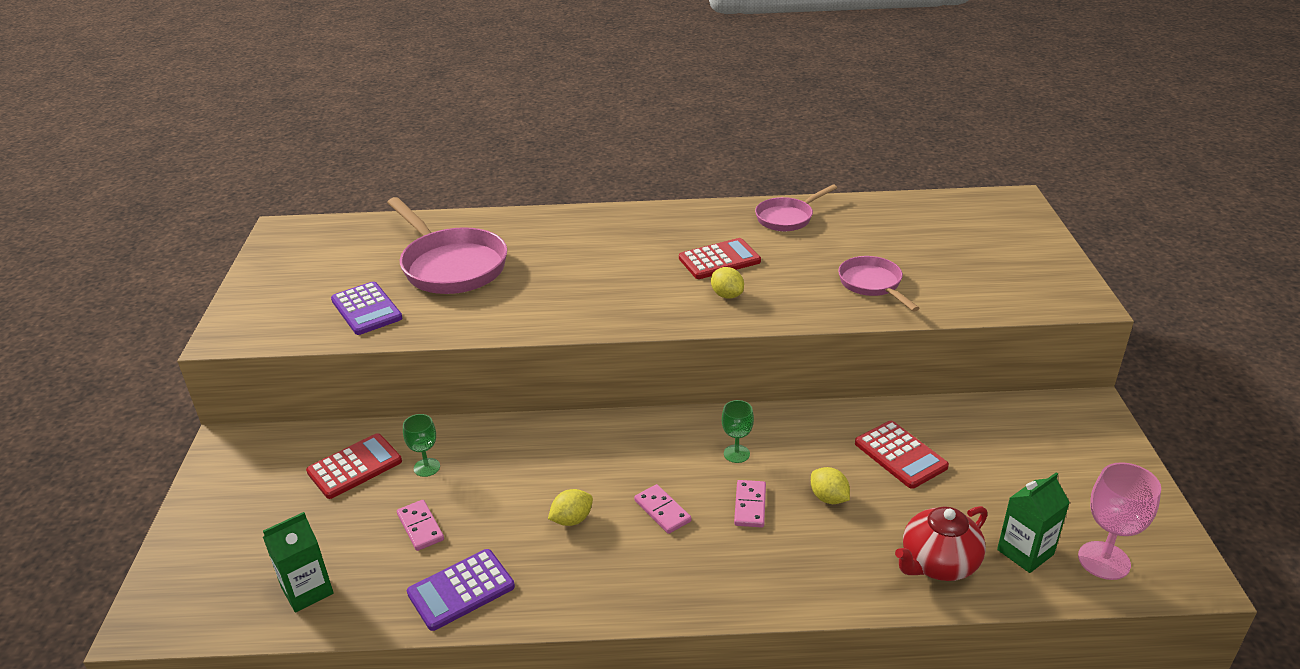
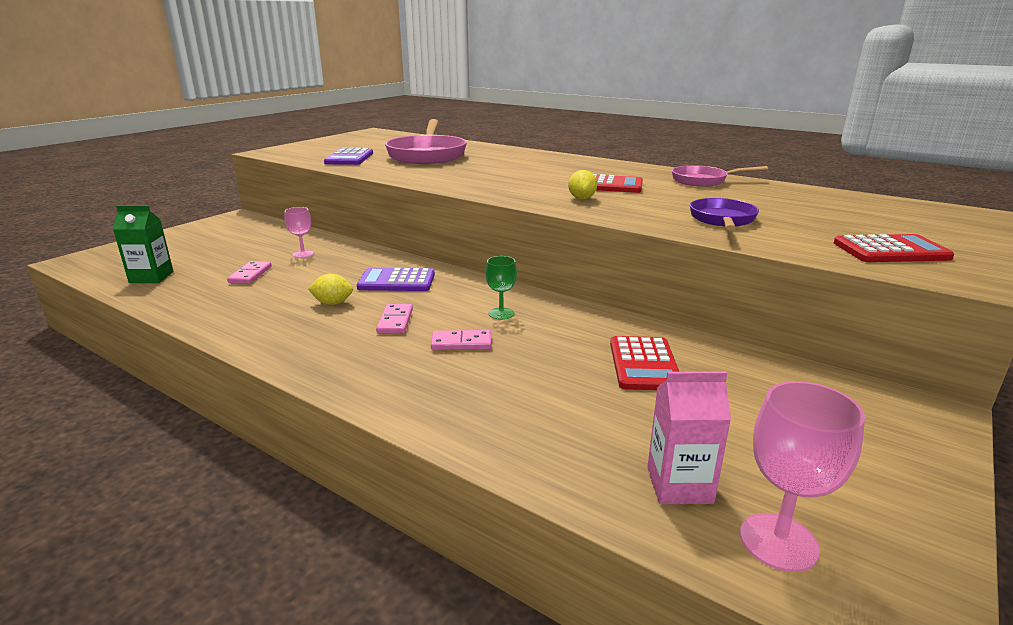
camera: 35 degrees right, 10 degrees down
(355, 467) = (271, 242): red calculator -> red calculator (890, 251)
(427, 467) = (303, 254): green goblet -> pink goblet
(461, 590) = (213, 307): purple calculator -> purple calculator (396, 281)
(750, 505) = (461, 343): pink domino -> pink domino turned 45 degrees clockwise
(828, 498) = (533, 364): yellow lemon -> none
(872, 285) = (722, 220): pink pan -> purple pan
(938, 564) = (566, 448): red teapot -> none
(1025, 552) = (679, 485): green carton -> pink carton

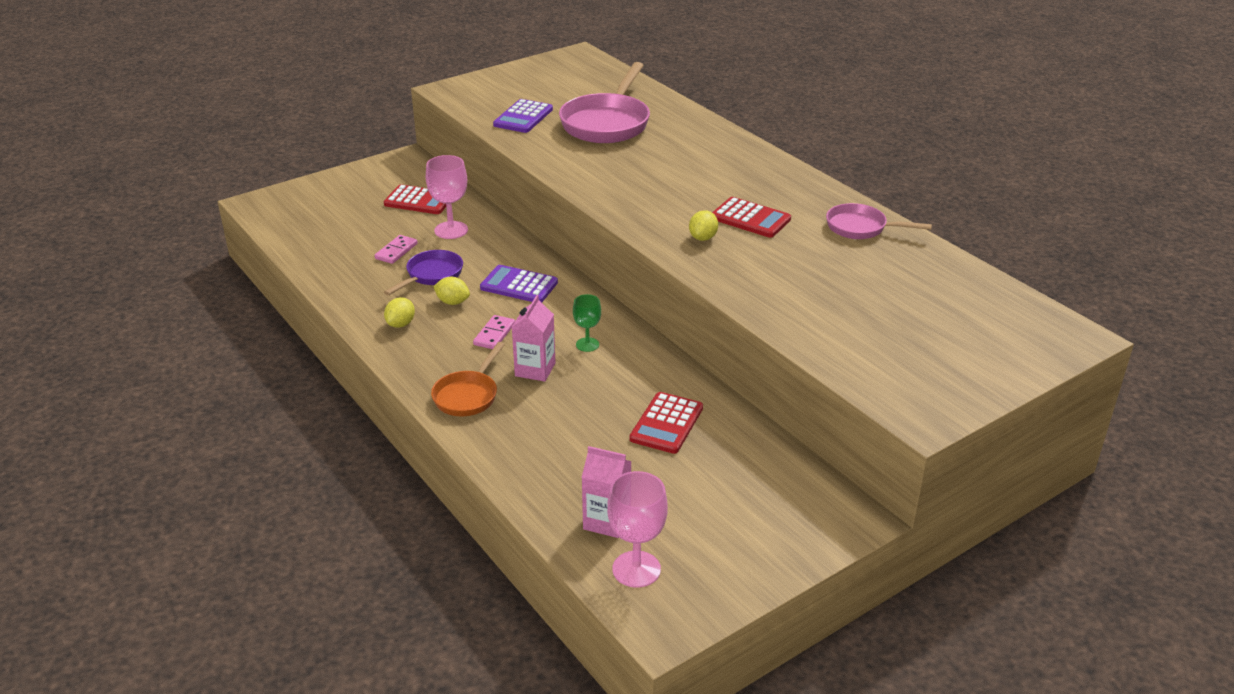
camera: 20 degrees right, 10 degrees up
(151, 277) = (314, 238): green carton -> none
(280, 329) = (401, 324): none -> yellow lemon
(303, 254) = (451, 230): pink goblet -> pink goblet, size x1.64
(398, 381) = (468, 395): none -> orange pan
(461, 343) = (535, 369): pink domino -> pink carton
(722, 220) = (804, 298): purple pan -> purple pan (431, 275)
(890, 251) = (908, 371): red calculator -> red calculator (419, 201)

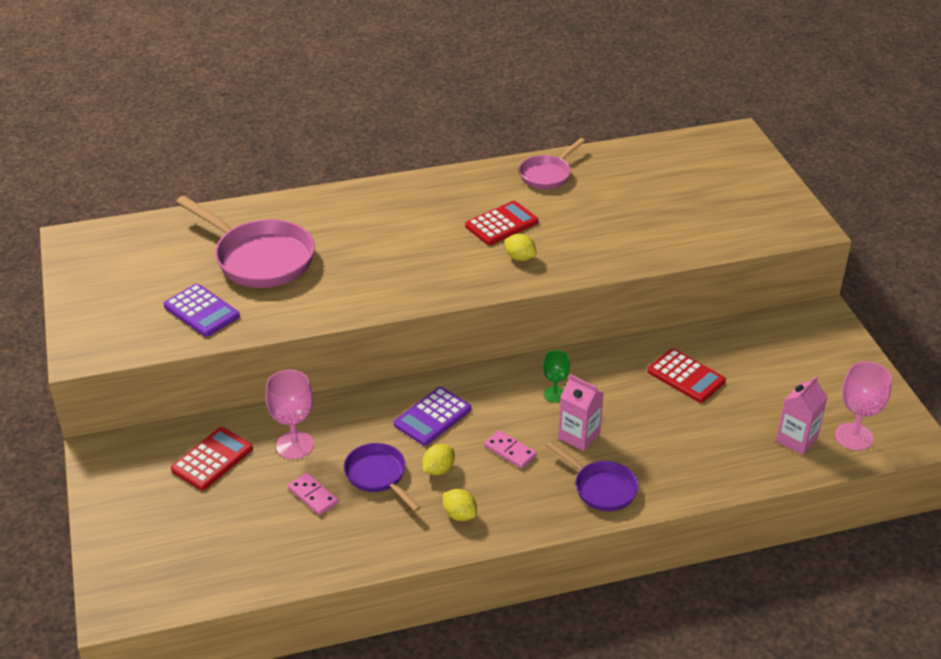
camera: 70 degrees left, 5 degrees up
(468, 395) = (601, 488): orange pan -> purple pan

